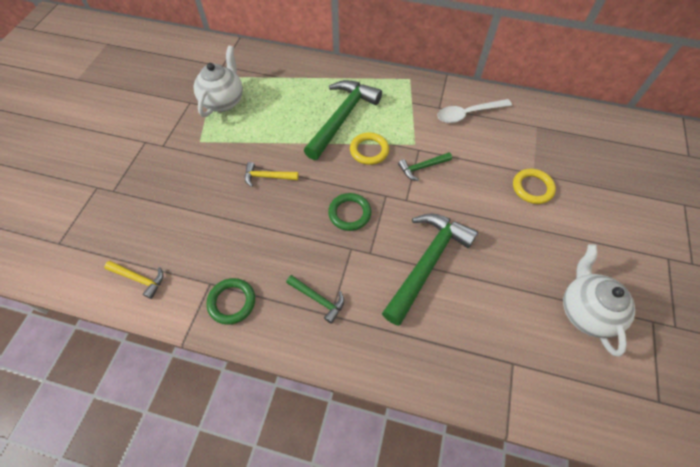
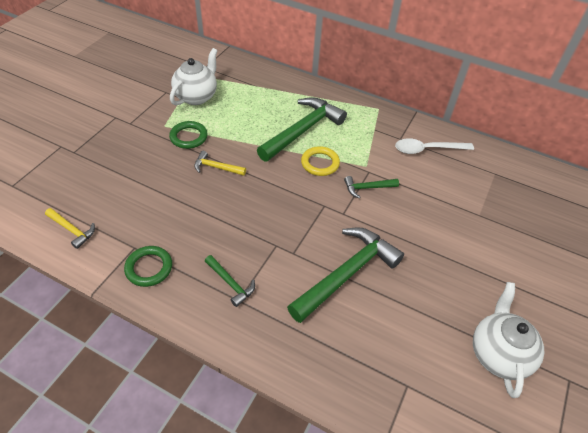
camera: 10 degrees right, 10 degrees down
(349, 213) = (284, 214): green ring -> green ring (189, 137)
(532, 188) = (474, 228): yellow ring -> none

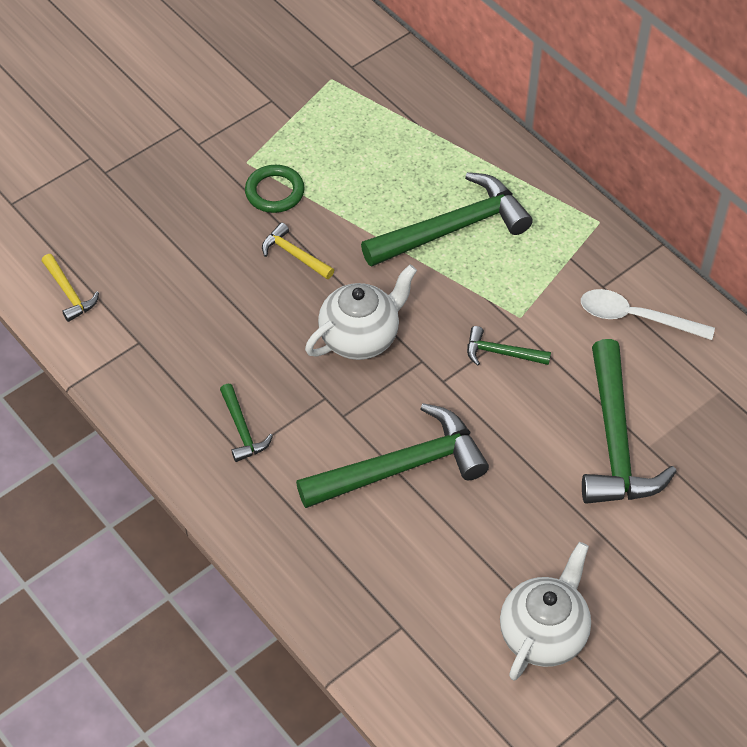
camera: 25 degrees right, 5 degrees up
(149, 268) = (148, 376): green ring -> none
(196, 96) = (315, 121): white teapot -> white teapot (361, 337)
(320, 163) = (450, 292): yellow ring -> none
(460, 217) = (615, 440): none -> green hammer

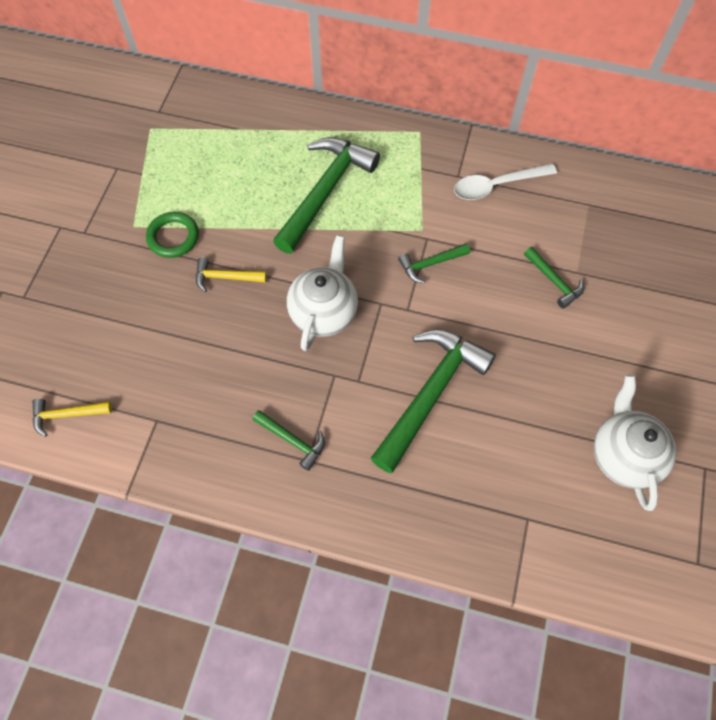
camera: 35 degrees left, 10 degrees up
(69, 293) = (67, 414): yellow hammer -> yellow hammer turned 150 degrees clockwise
(615, 440) = (554, 281): green hammer -> green hammer, size x0.48

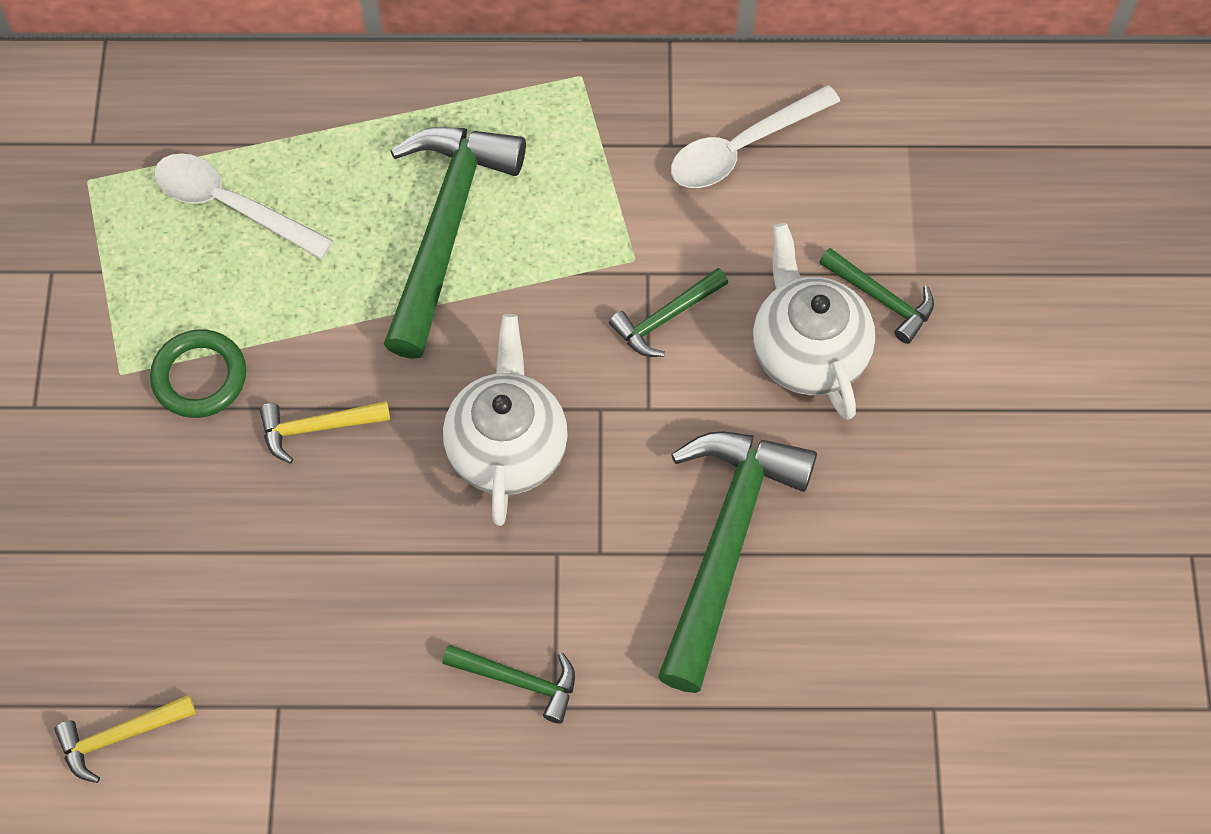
camera: 15 degrees left, 0 degrees up
(218, 156) = (231, 205): none -> white spoon
(623, 455) = (1059, 566): white teapot -> white teapot (807, 352)

